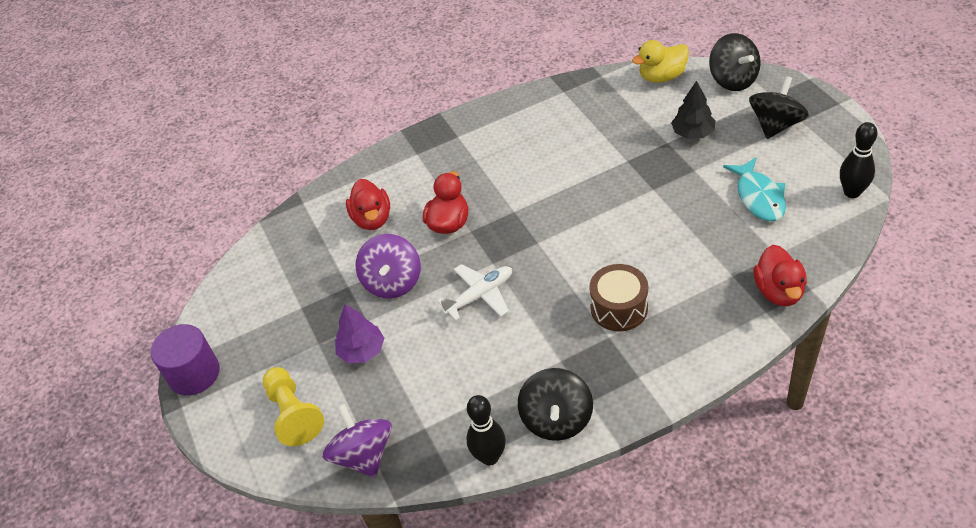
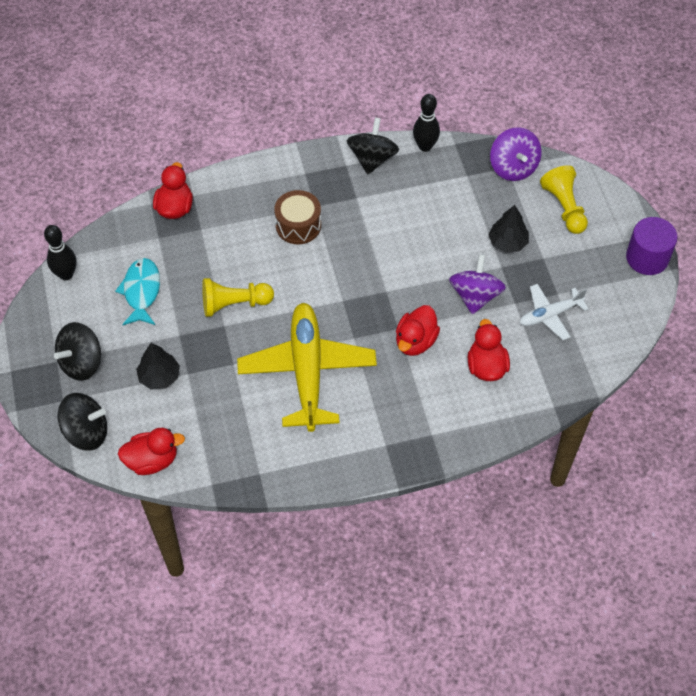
camera: 175 degrees left, 10 degrees up
(362, 351) = (507, 242): purple tree -> black tree
(480, 295) = (403, 264): white plane -> white plane (549, 315)
(550, 172) = (307, 371): none -> yellow plane
(652, 210) = (234, 304): none -> yellow pawn
(662, 77) = (152, 460): yellow duck -> red duck
(733, 80) = (86, 432): black spinning top -> black spinning top turned 105 degrees clockwise

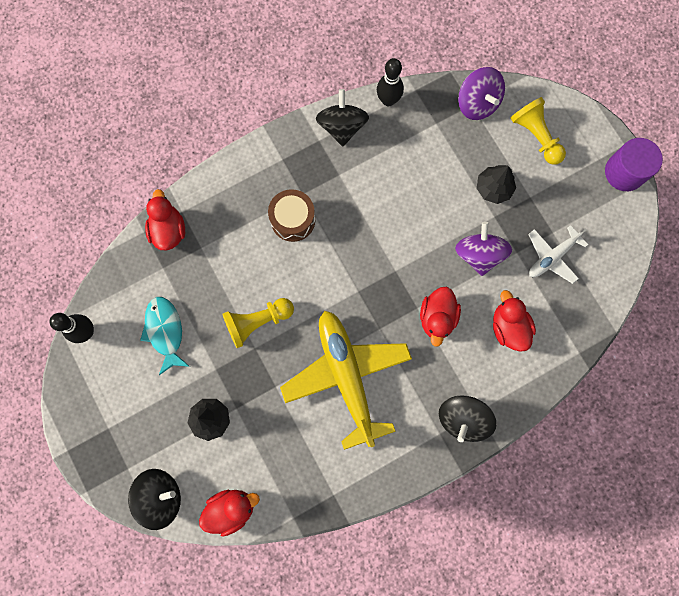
camera: 15 degrees left, 20 degrees up
(82, 363) = (132, 424): black spinning top -> black spinning top (463, 419)

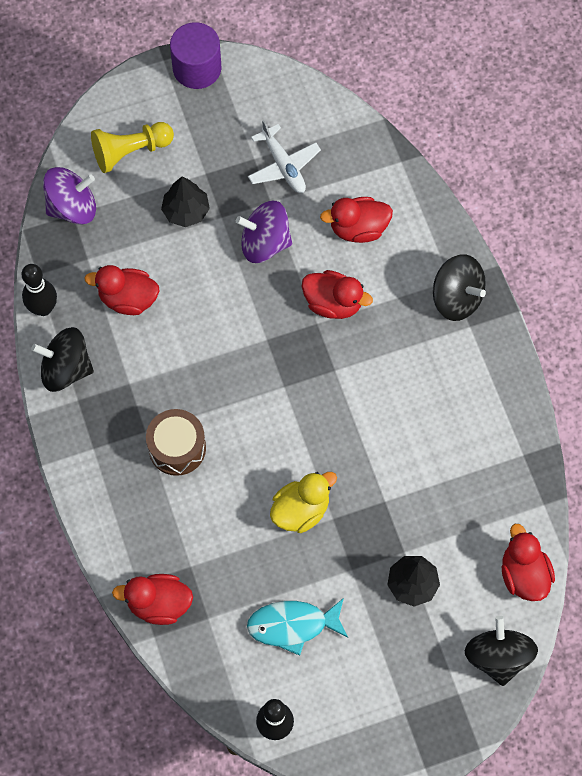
camera: 80 degrees left, 10 degrees down
(257, 322) = (301, 510): yellow pawn -> yellow duck
(347, 376) = (385, 416): yellow plane -> none
(408, 160) = (128, 299): none -> red duck

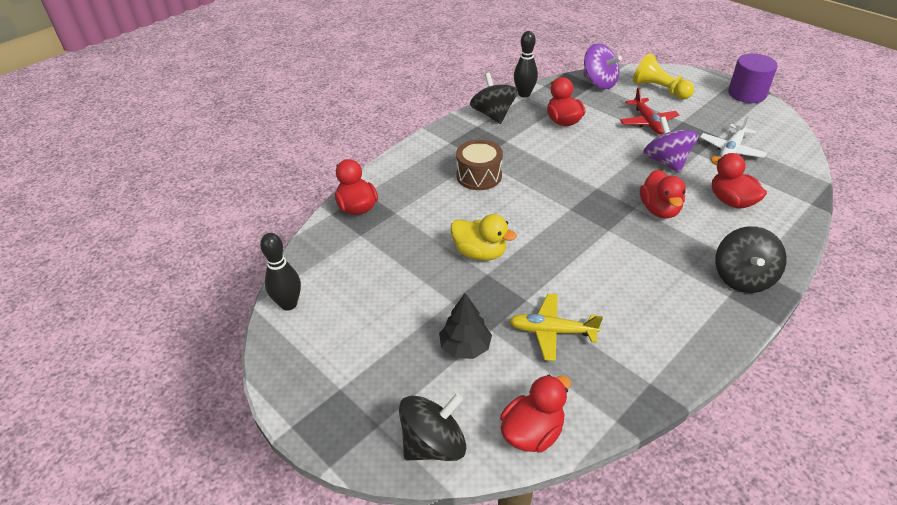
camera: 65 degrees right, 25 degrees down
(186, 211) = (648, 122): black tree -> red plane
(292, 625) = (381, 283): turquoise fish -> none
(433, 500) = (551, 331): none -> yellow plane

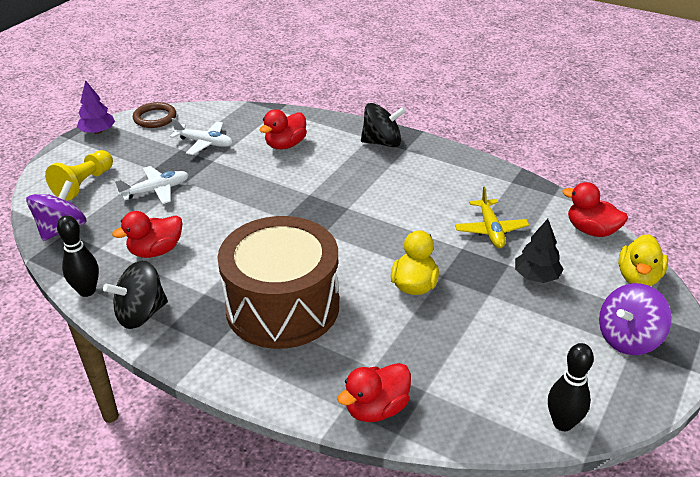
camera: 105 degrees left, 5 degrees down
(434, 444) = (638, 277): black spinning top -> yellow duck
(479, 176) = (282, 306): brown drum -> brown drum, size x2.02
(648, 122) = (156, 190): red plane -> white plane
(659, 209) = (309, 181): red duck -> none
(666, 161) = (230, 178): purple spinning top -> purple spinning top (628, 338)
(746, 94) = (98, 132): purple cylinder -> purple tree
(778, 123) = (155, 118): none -> brown ring

